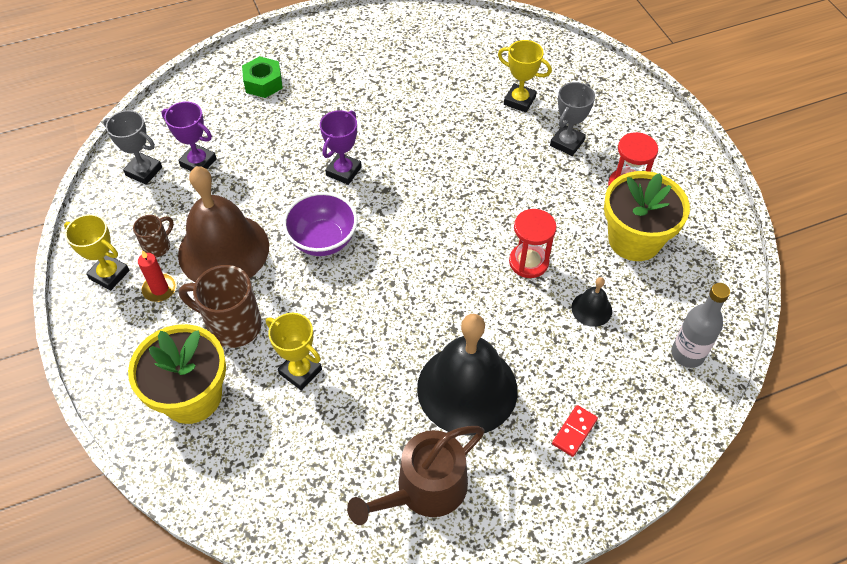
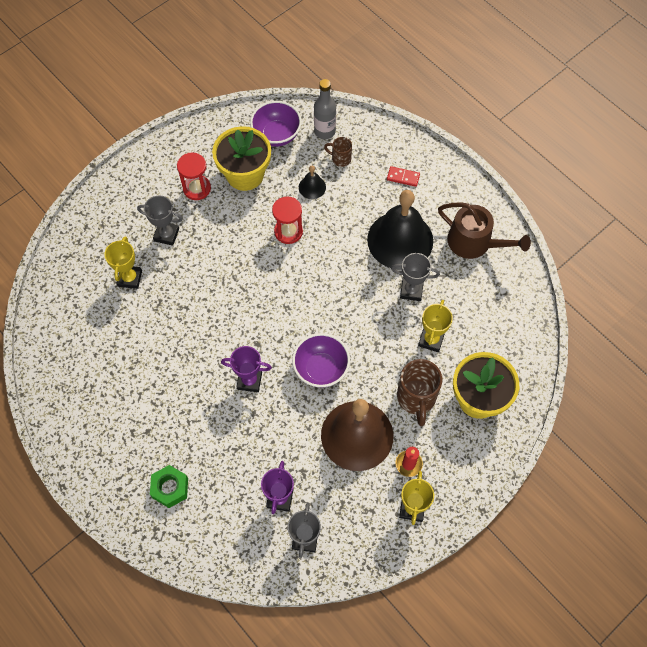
camera: 110 degrees left, 10 degrees up
(158, 246) = (373, 486): brown mug -> brown mug (340, 159)
(382, 374) = (411, 290): none -> grey trophy
(693, 293) = (276, 135): none -> purple bowl

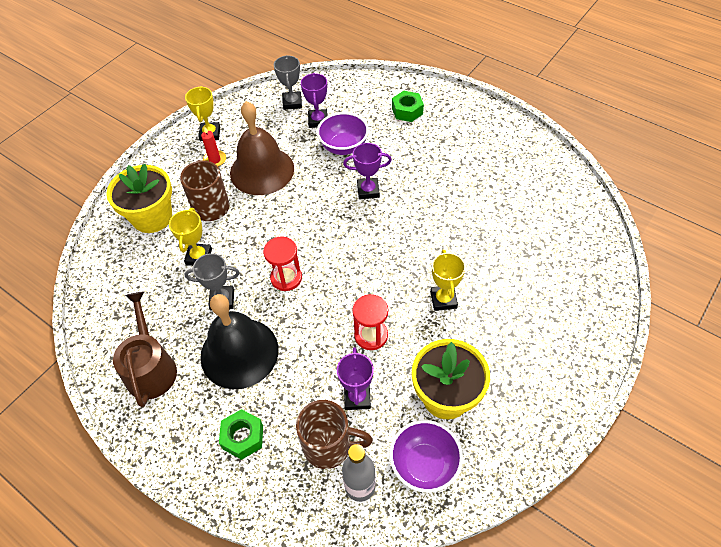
camera: 170 degrees right, 10 degrees down
(130, 278) = (521, 252): yellow trophy -> yellow trophy (443, 300)
(166, 235) = (506, 303): grey trophy -> none
(197, 188) = (497, 365): red hourglass -> red hourglass (286, 278)
(312, 187) = (357, 397): black bell -> purple trophy
(321, 369) = (304, 212): purple bowl -> purple bowl (343, 147)
(340, 159) = (329, 446): brown mug -> brown mug, size x1.84
(403, 177) = (243, 437): red domino -> green nut
(474, 242) = (151, 368): brown watering can -> brown watering can turned 60 degrees clockwise

